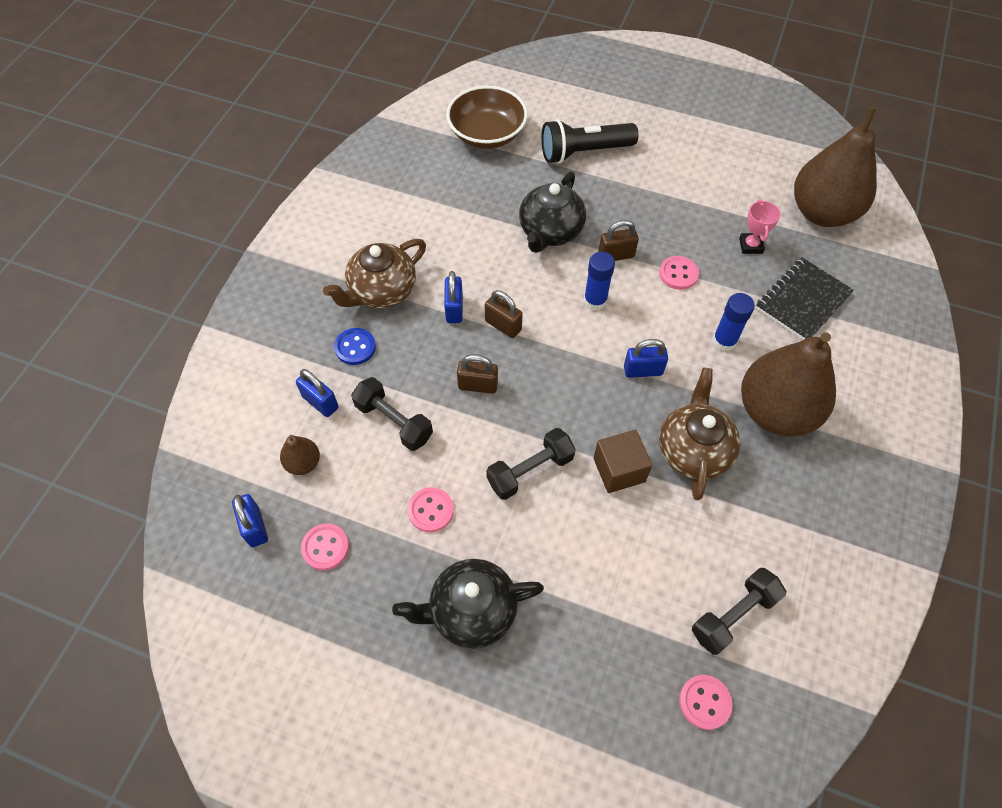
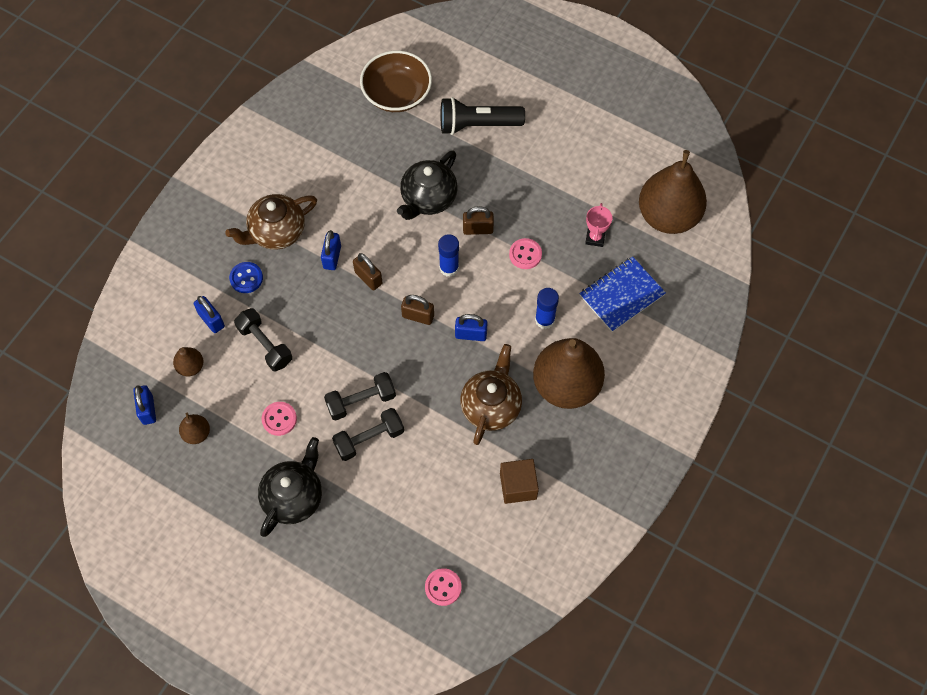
camera: 10 degrees right, 5 degrees up
(325, 547) = (197, 433): pink button -> brown pear
(471, 611) = (293, 497): black teapot -> black teapot turned 120 degrees clockwise
(478, 385) = (336, 326): brown padlock -> brown padlock (418, 316)
(619, 470) = (429, 412): brown cube -> brown cube (518, 486)
(733, 615) = (482, 533): black dumbbell -> black dumbbell (369, 439)
(802, 301) = (621, 295): black notebook -> blue notebook

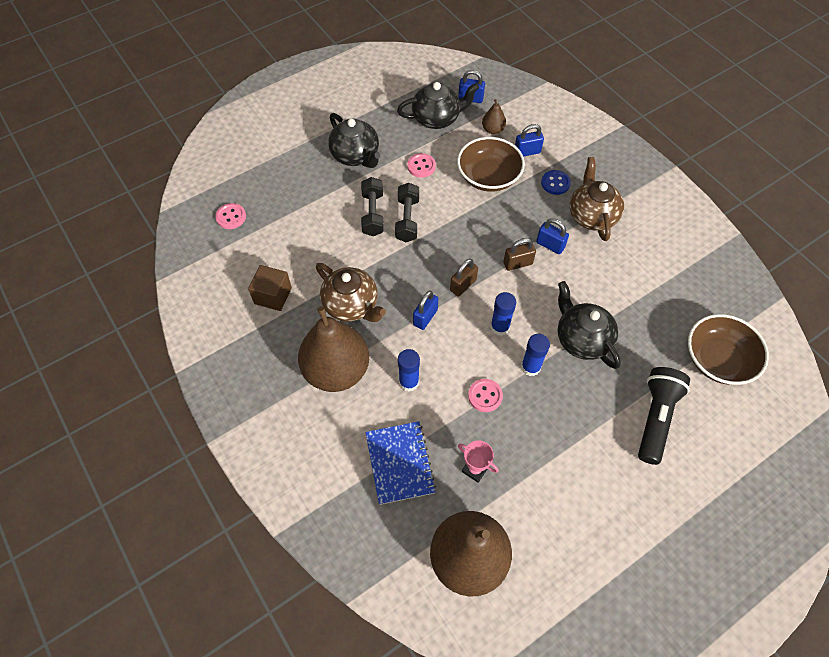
camera: 115 degrees right, 5 degrees down
(197, 433) = (437, 118): brown pear -> black teapot
(265, 345) = (488, 177): black dumbbell -> brown bowl
(478, 229) = (530, 367): brown padlock -> blue glue stick

